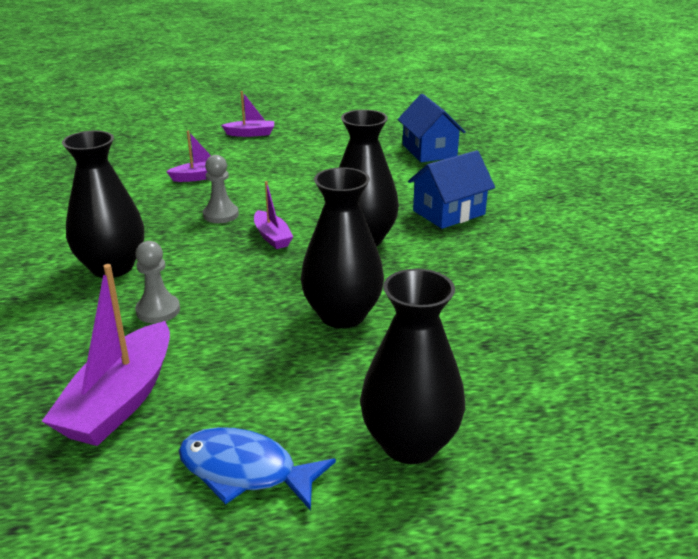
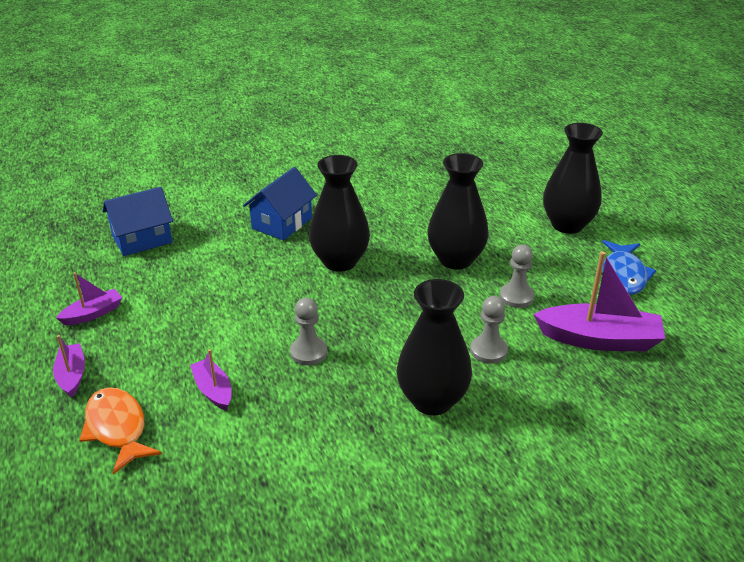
camera: 100 degrees left, 5 degrees up
(183, 148) = (117, 429): none -> orange fish
(243, 349) = (516, 297): none -> grey pawn
(272, 237) = (347, 311): purple boat -> purple boat (93, 314)
(448, 212) = (282, 223): blue house -> blue house turned 75 degrees clockwise

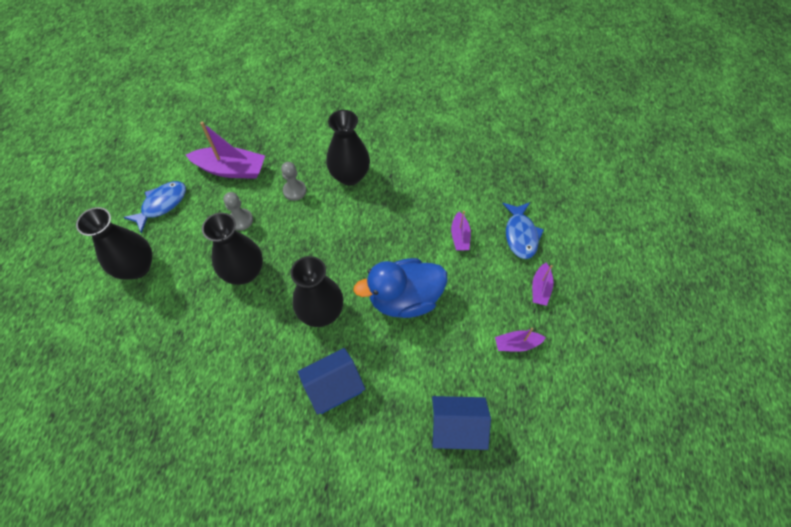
camera: 150 degrees left, 25 degrees up
(117, 429) = (520, 235): orange fish -> blue fish
(252, 303) = (404, 299): none -> blue duck
(308, 352) = (393, 238): grey pawn -> none
(599, 339) = (231, 169): purple boat -> purple boat turned 150 degrees clockwise

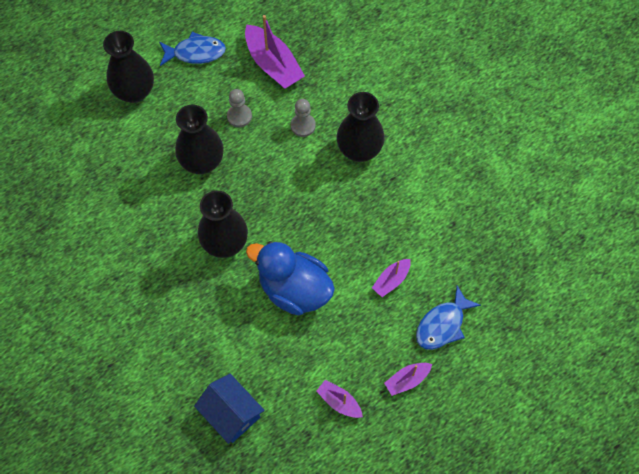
camera: 45 degrees right, 5 degrees up
(334, 387) = (179, 305): blue house -> none

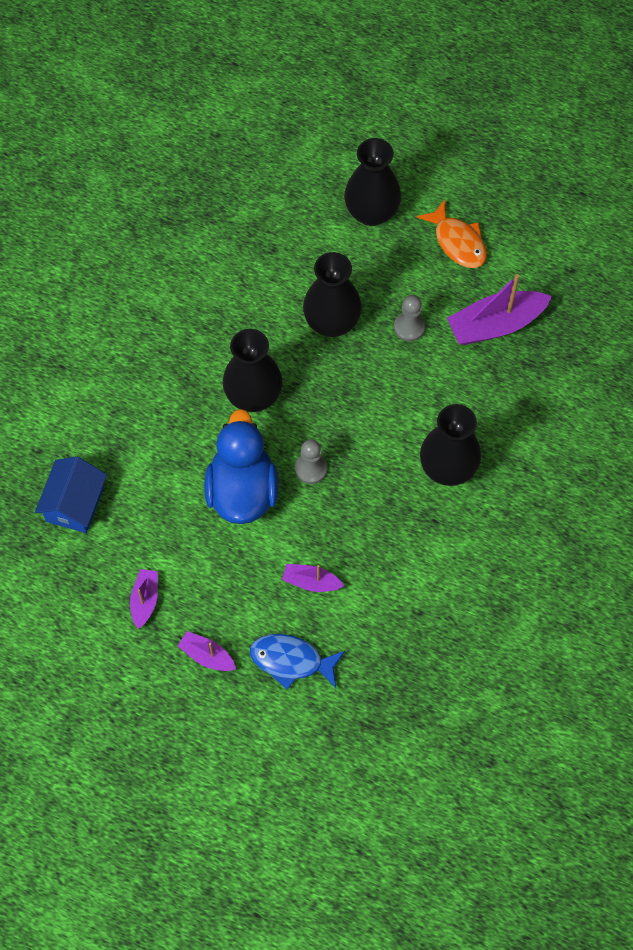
camera: 60 degrees right, 0 degrees up
(195, 53) = (457, 242): blue fish -> orange fish
(273, 64) = (495, 325): purple boat -> purple boat turned 45 degrees clockwise
(303, 126) = (439, 395): grey pawn -> grey pawn (311, 469)

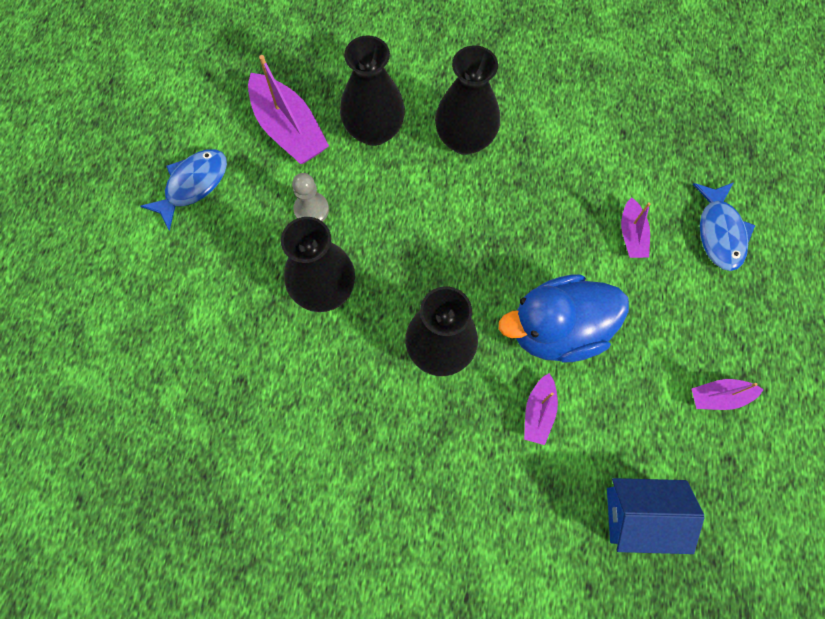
camera: 105 degrees left, 5 degrees up
(207, 655) = (750, 314): purple boat -> purple boat (538, 412)
(311, 469) = (508, 266): grey pawn -> none
(371, 212) = (169, 282): black vase -> black vase (374, 130)
(457, 242) = (193, 185): orange fish -> blue fish

